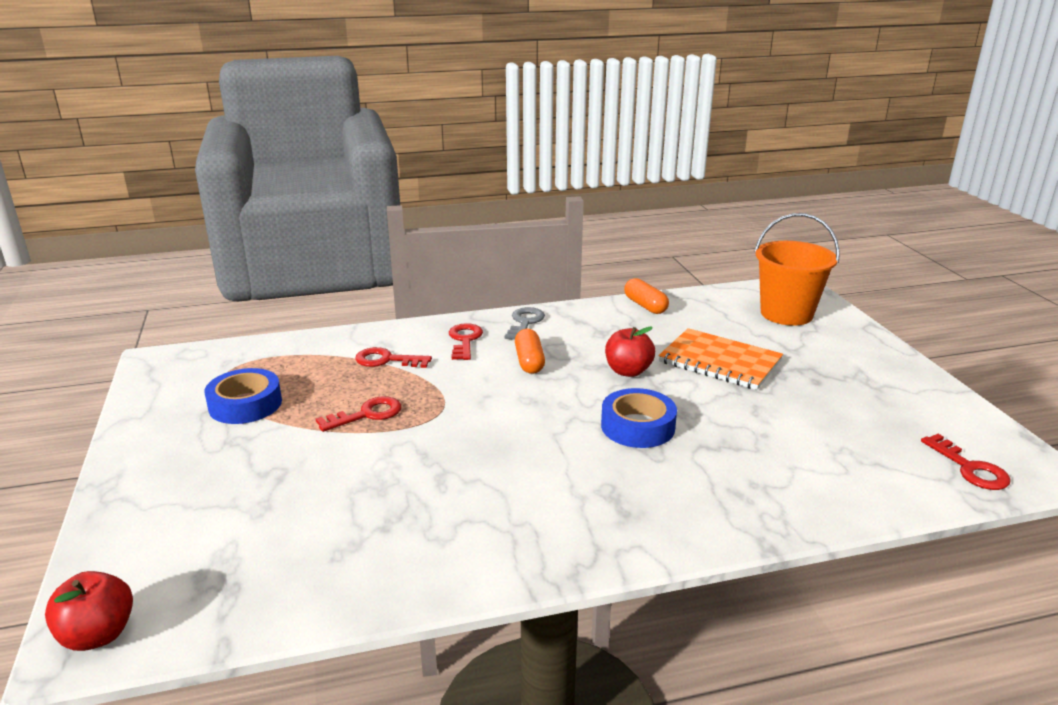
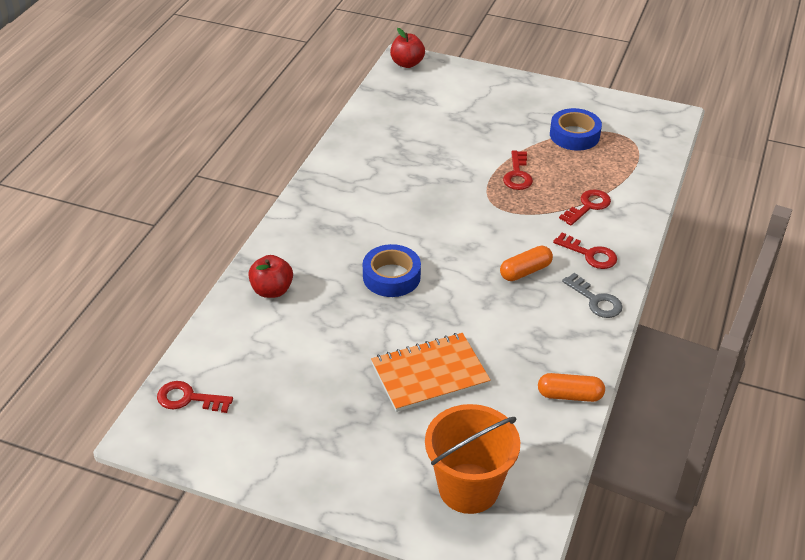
camera: 125 degrees right, 15 degrees up
(529, 361) = (525, 271): orange capsule -> orange capsule turned 60 degrees counterclockwise
(628, 371) = (464, 313): red apple -> red apple (272, 290)

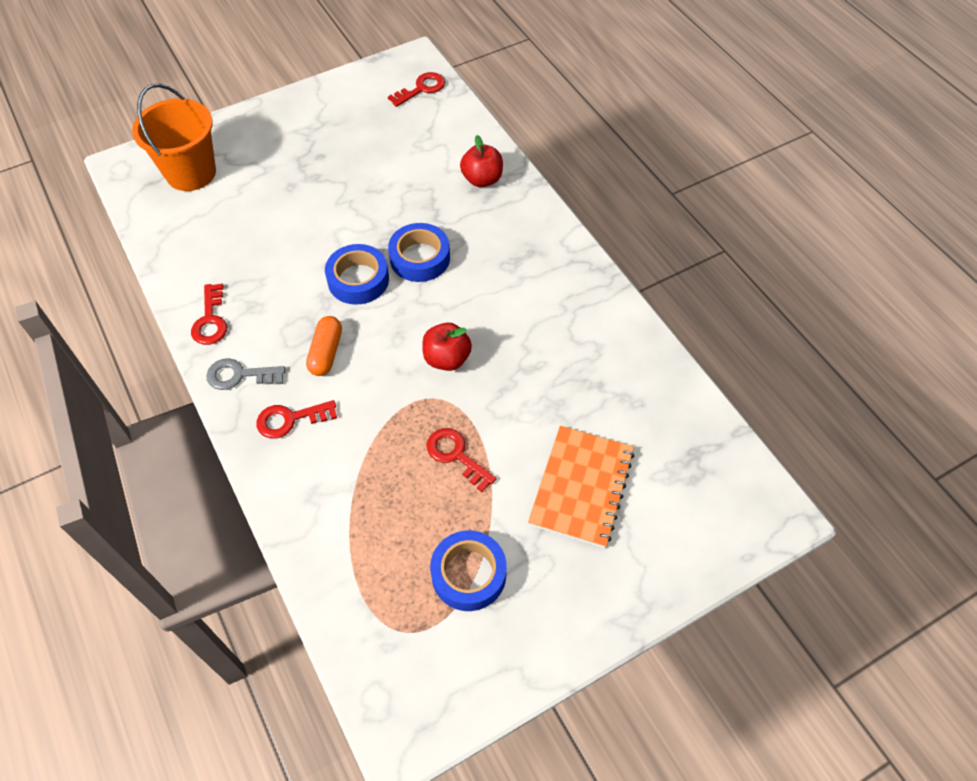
camera: 130 degrees right, 15 degrees up
(407, 63) = (767, 510): red apple -> red apple (447, 359)
(429, 374) = (298, 215): orange notebook -> orange notebook (581, 487)
(449, 296) = (358, 280): none -> blue tape
(570, 395) = (183, 279): orange capsule -> none
(588, 206) = (349, 478): red key -> red key (210, 320)

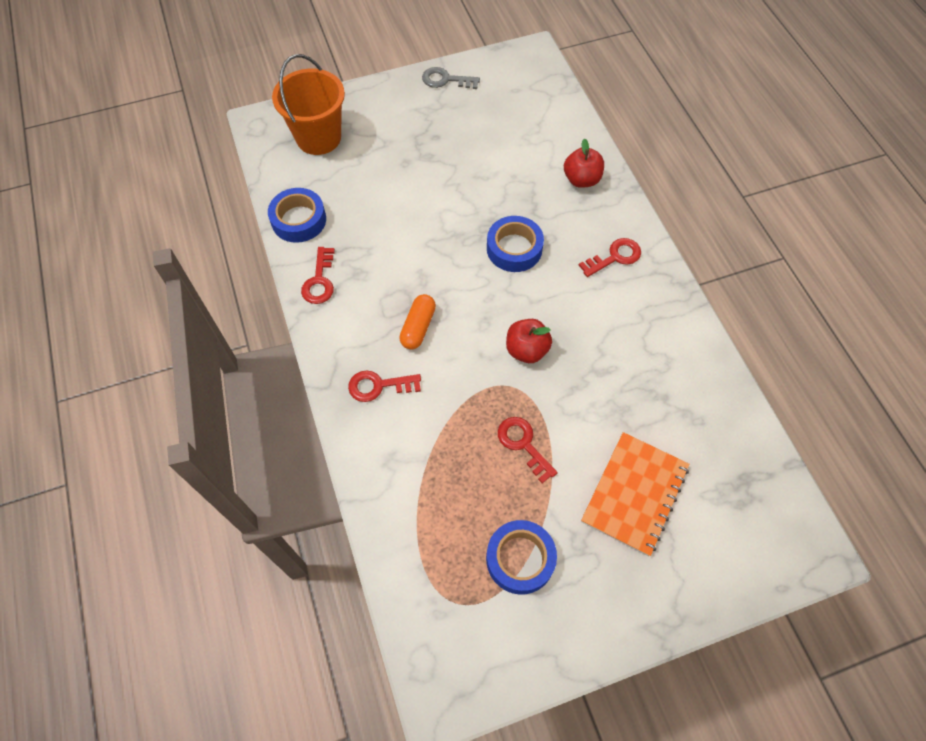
camera: 10 degrees right, 5 degrees up
(239, 375) = (339, 337): grey key -> grey key (445, 80)
(358, 280) = (455, 261): blue tape -> blue tape (299, 220)
(421, 89) = (536, 83): red key -> red key (615, 257)

